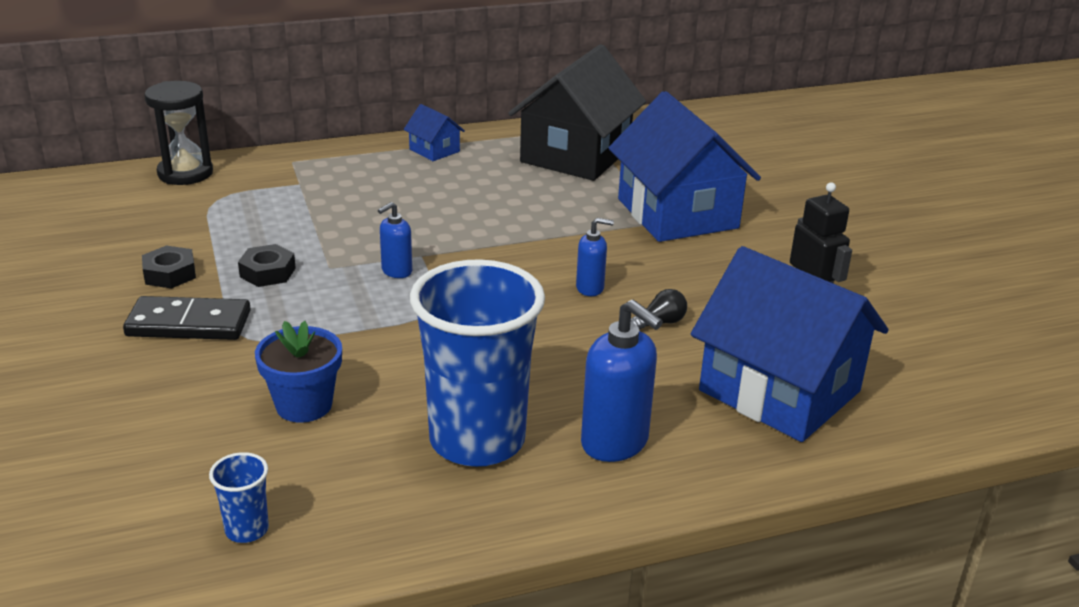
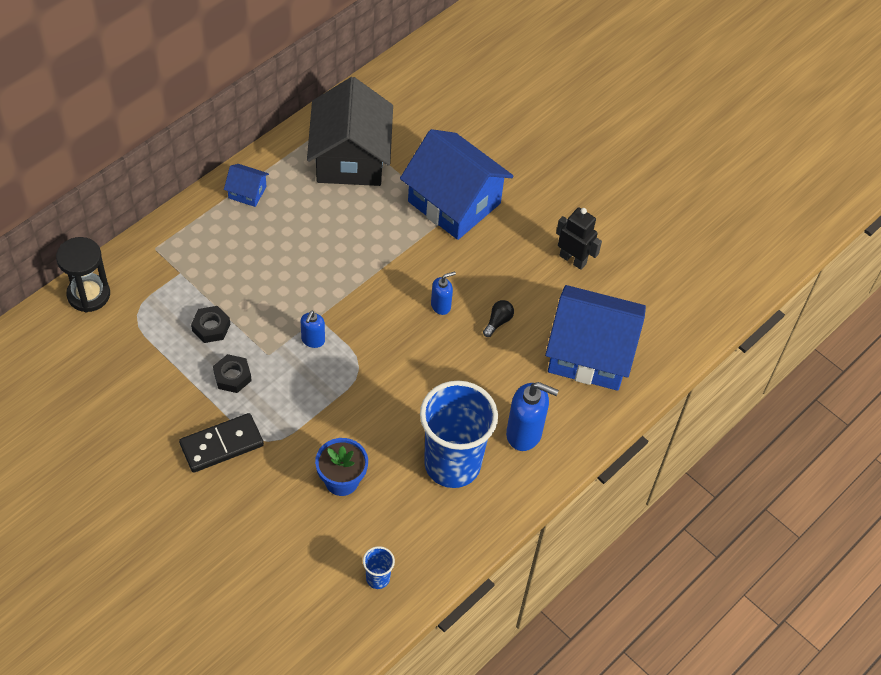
camera: 30 degrees left, 25 degrees up
(170, 274) = (171, 405): black nut -> black nut (211, 327)

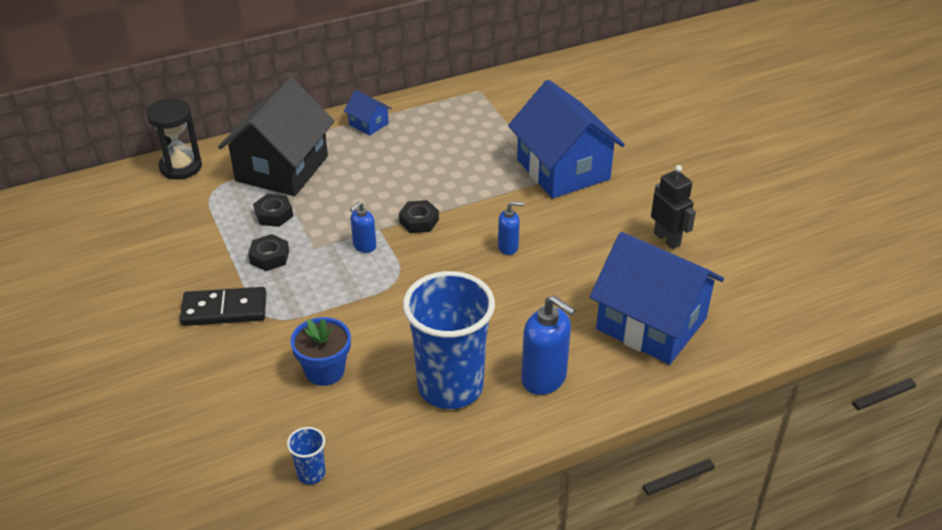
camera: 25 degrees right, 15 degrees down
(349, 298) = (419, 221): none -> black nut
(350, 158) = (478, 118): black house -> black house (282, 168)
(498, 322) = (562, 273): black light bulb -> none

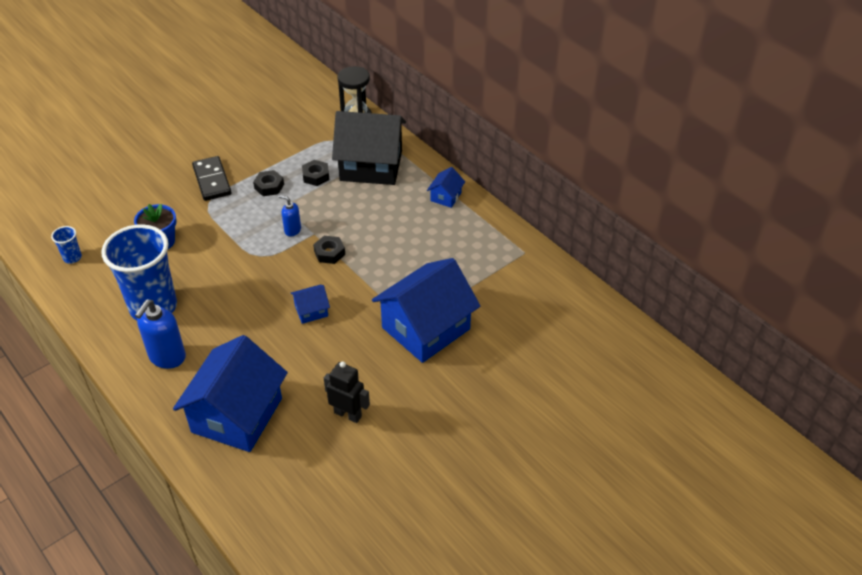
camera: 75 degrees right, 5 degrees up
(508, 247) = (311, 311): blue soap dispenser -> blue house
(667, 239) = (348, 414): black robot -> black robot turned 105 degrees counterclockwise

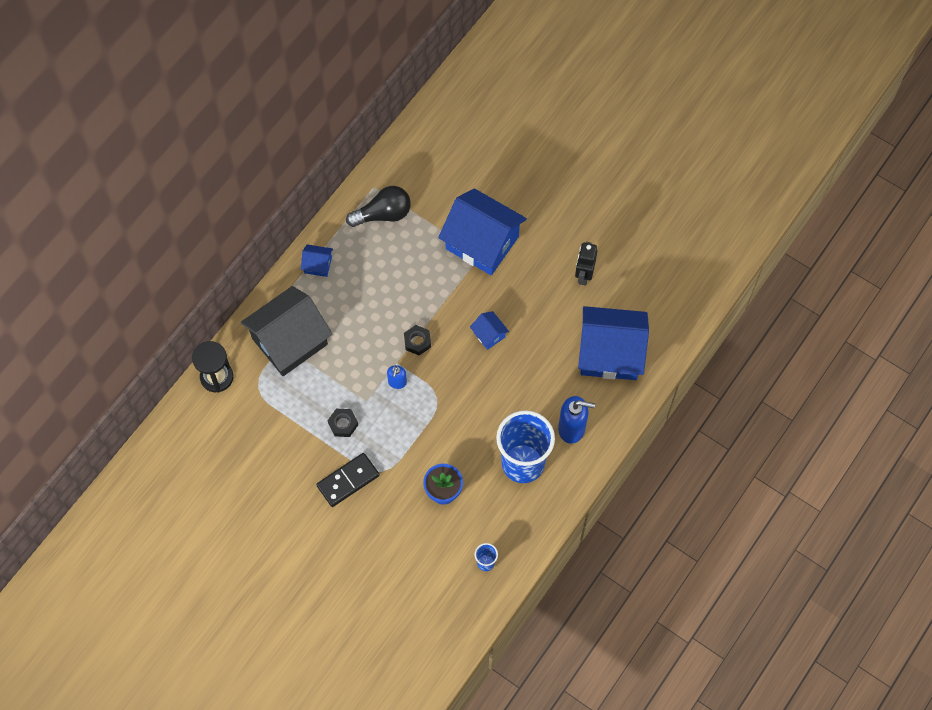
camera: 105 degrees left, 20 degrees up
(316, 176) = (317, 386): black nut -> none
(371, 166) = (289, 341): black house -> black house turned 60 degrees clockwise
(488, 254) = (383, 214): none -> black light bulb

